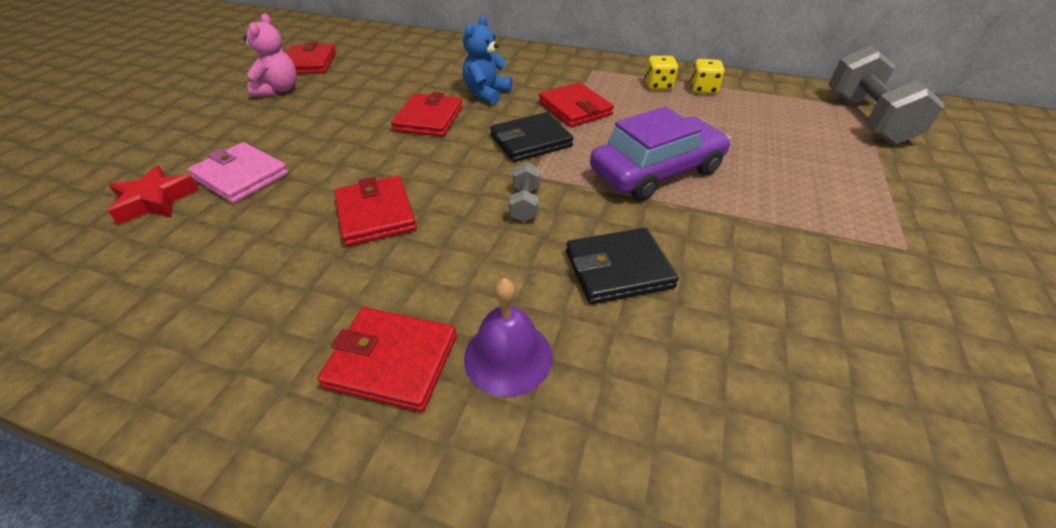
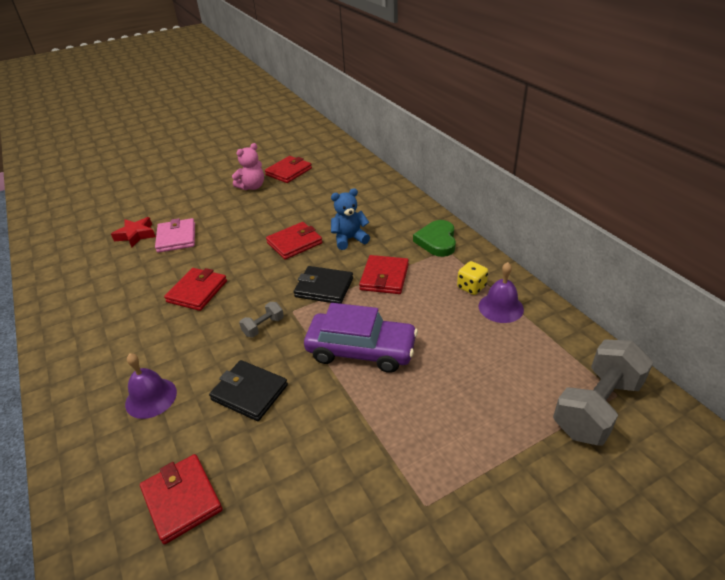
camera: 45 degrees right, 5 degrees down
(392, 361) = (116, 368): red wallet -> red wallet (182, 499)
(573, 66) = (437, 241): none -> green heart
(703, 90) = (501, 307): yellow dice -> purple bell

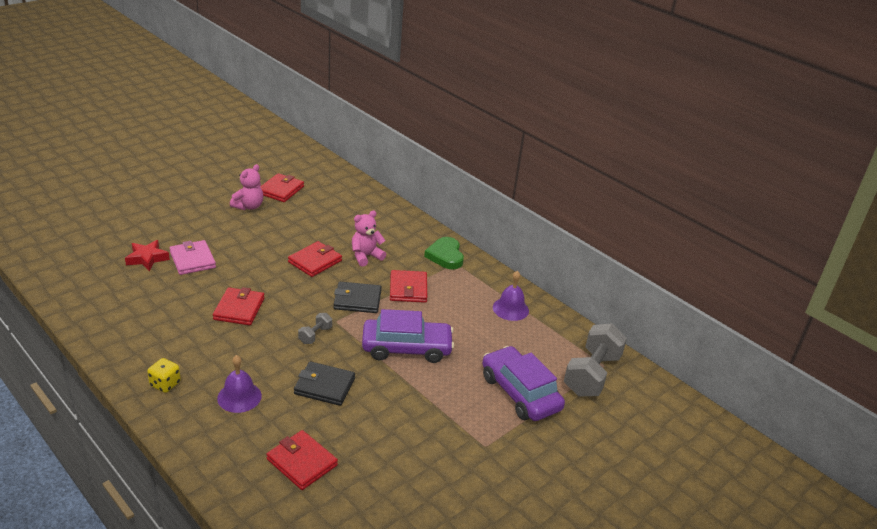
camera: 20 degrees left, 5 degrees down
(349, 239) = (366, 256): blue teddy bear -> pink teddy bear
(471, 287) = (483, 294): yellow dice -> yellow dice (165, 384)
(491, 425) = (520, 393): none -> purple car

